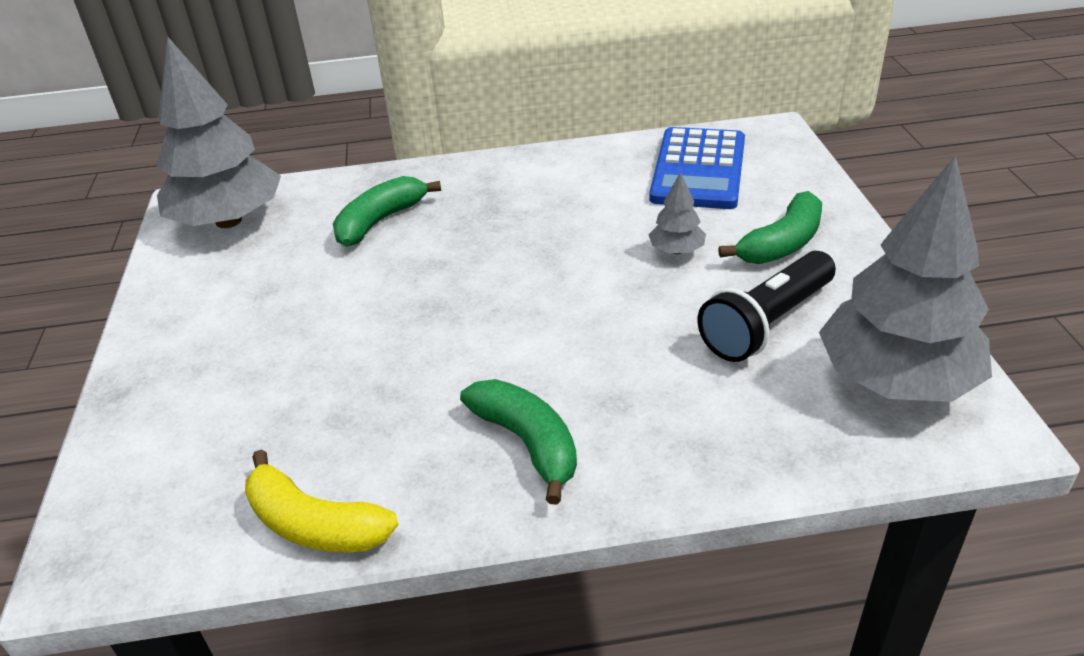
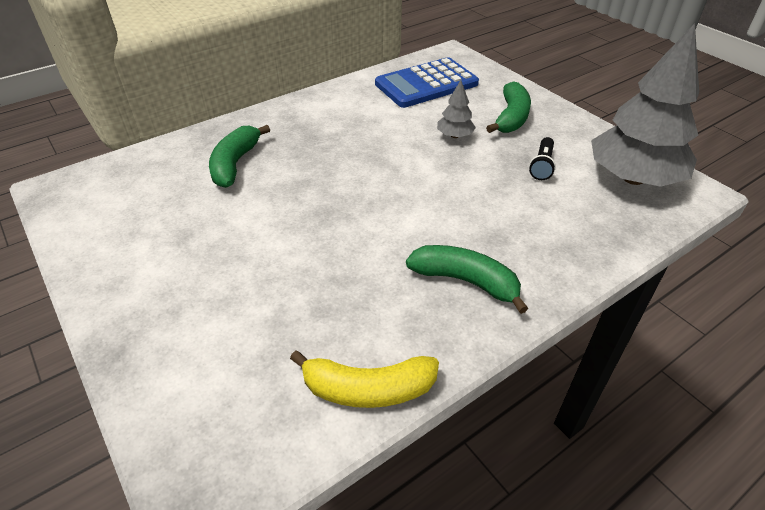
camera: 30 degrees left, 5 degrees up
(228, 221) = (105, 193): grey tree -> none
(698, 170) = (426, 84): blue calculator -> blue calculator turned 75 degrees clockwise
(766, 323) = (542, 165): black flashlight -> black flashlight, size x0.55

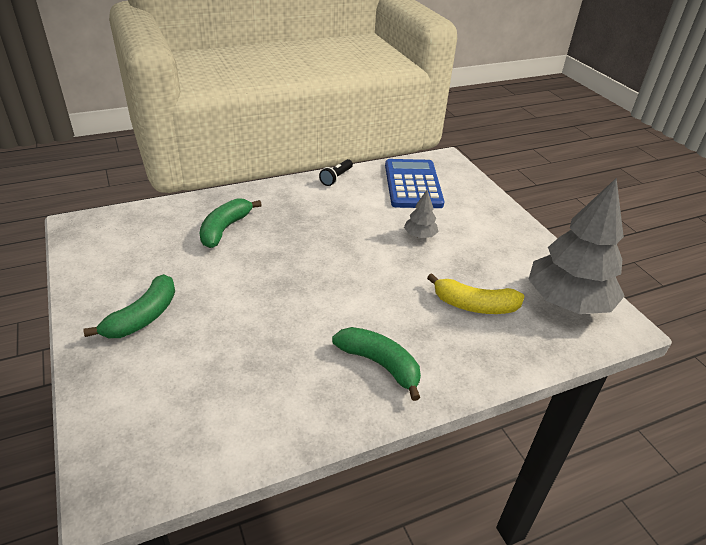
camera: 10 degrees right, 5 degrees down
(368, 389) = (265, 436): yellow banana -> yellow banana (474, 305)
(426, 84) = (413, 184): blue calculator -> blue calculator turned 105 degrees clockwise
(511, 117) = (477, 227): green banana -> green banana (143, 317)
(542, 165) = (487, 276): black flashlight -> black flashlight (336, 178)

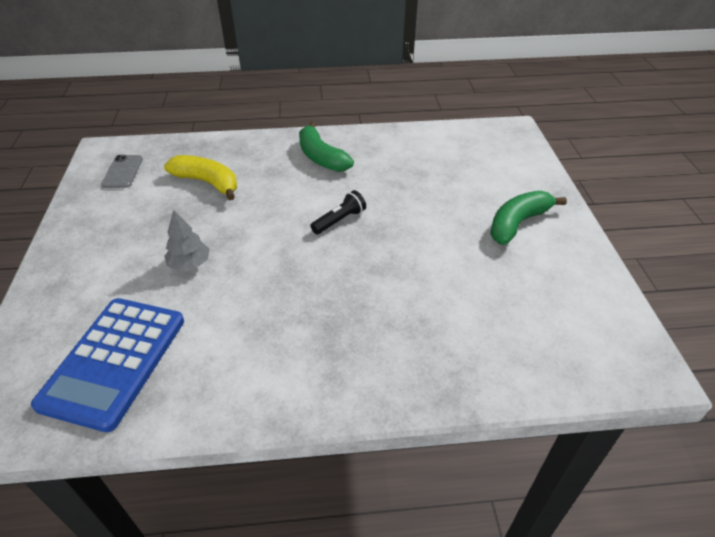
camera: 160 degrees left, 5 degrees up
(225, 229) = (433, 321): green banana -> none
(336, 178) = (226, 406): black flashlight -> black flashlight (339, 220)
(567, 302) = (122, 172): grey tree -> grey phone

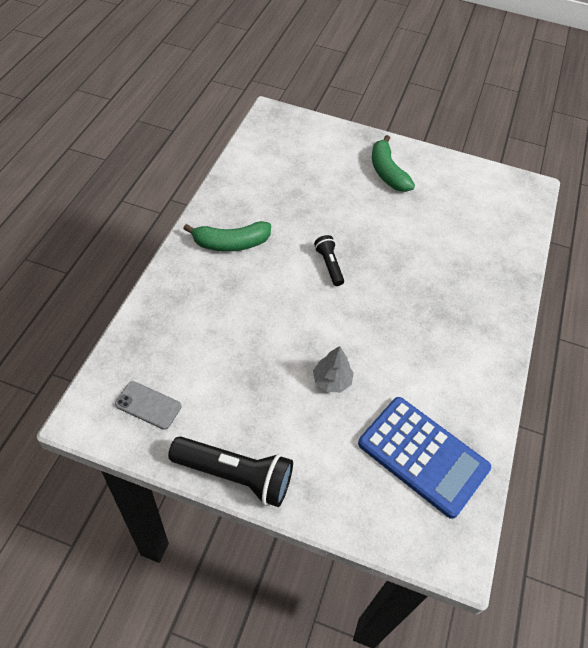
camera: 70 degrees left, 10 degrees up
(63, 236) = (235, 476): none -> black flashlight
(207, 183) = (217, 337): yellow banana -> none

